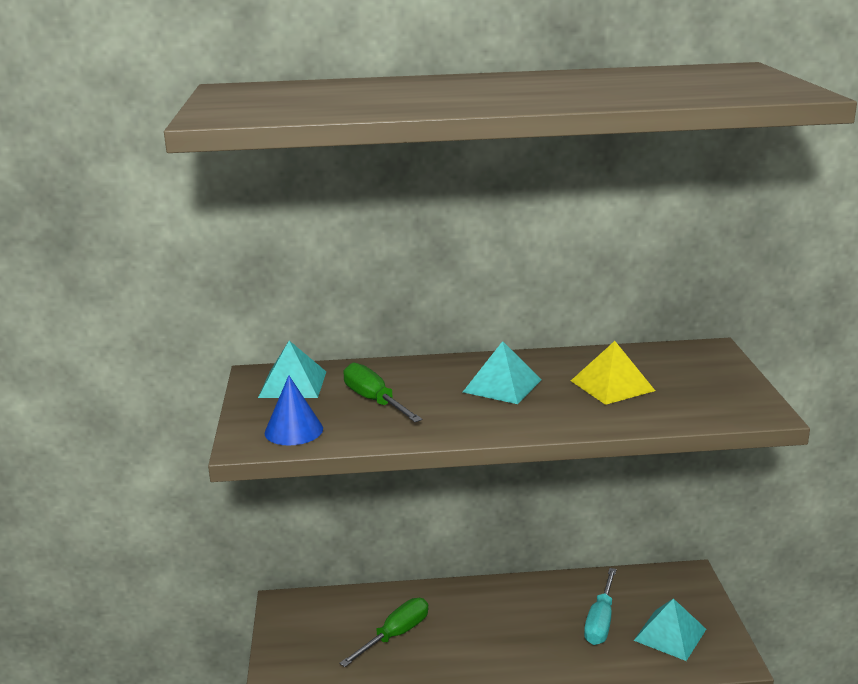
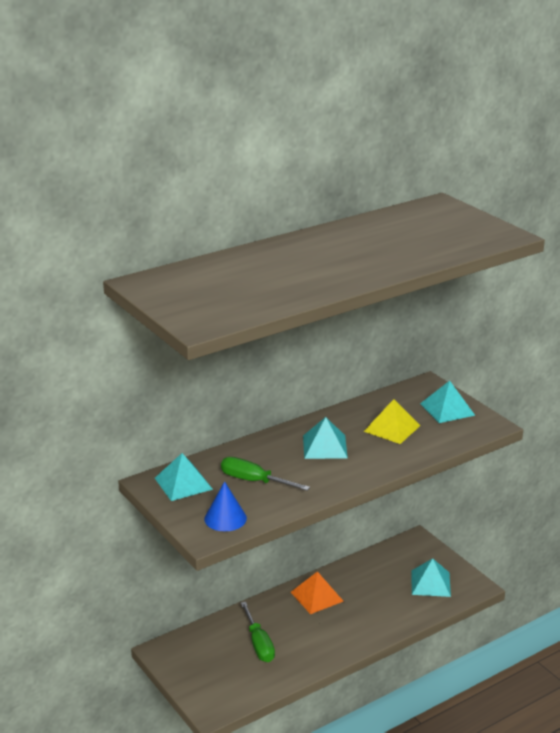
camera: 30 degrees left, 5 degrees up
(395, 635) = (259, 644): green screwdriver -> green screwdriver turned 150 degrees clockwise
(509, 603) = (316, 596): none -> orange pyramid
(600, 622) = (383, 589): turquoise screwdriver -> none
(712, 381) = (447, 409): none -> turquoise pyramid

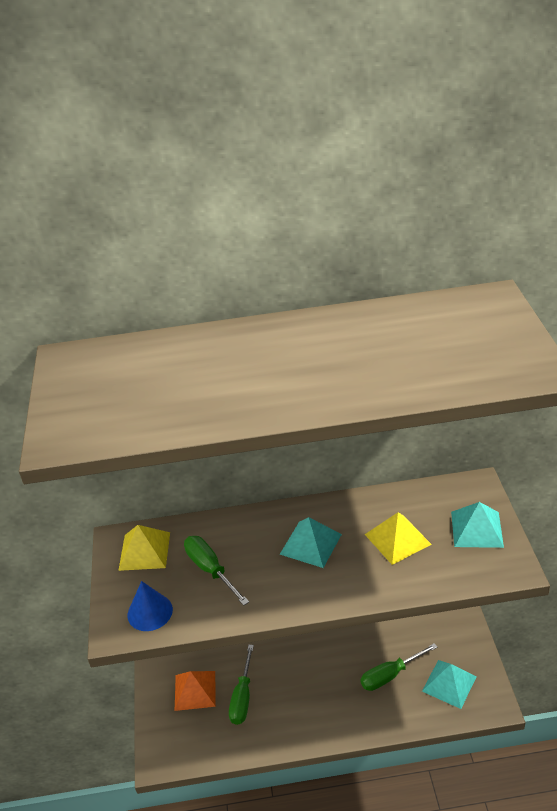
camera: 30 degrees right, 10 degrees up
(183, 483) = (144, 551): turquoise pyramid -> yellow pyramid
(316, 596) = (327, 659): orange pyramid -> orange pyramid (195, 690)
(378, 592) = (390, 675): none -> green screwdriver

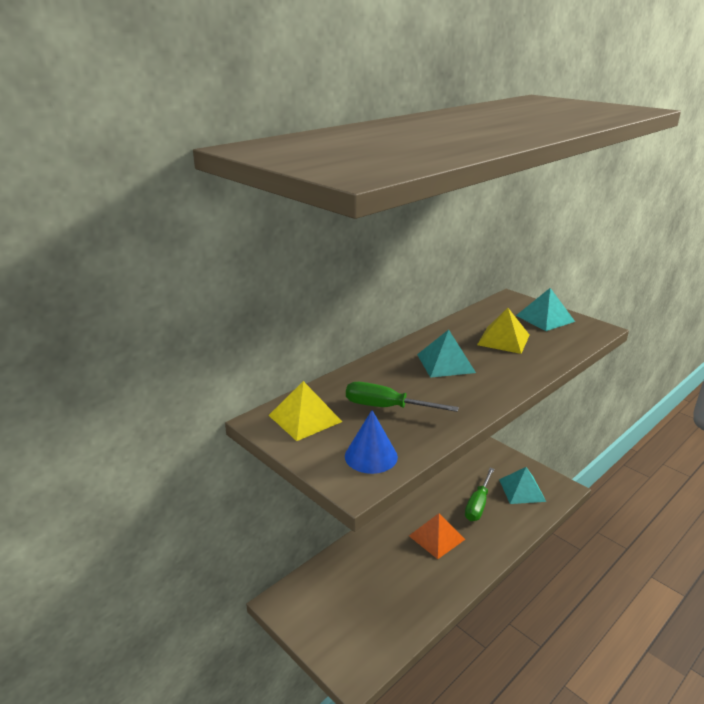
camera: 40 degrees left, 10 degrees down
(195, 690) = (333, 597): orange pyramid -> orange pyramid (436, 537)
(242, 697) = (381, 579): green screwdriver -> none

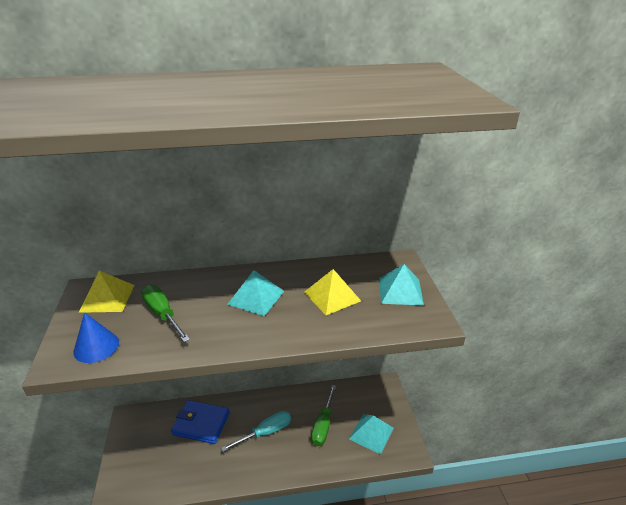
camera: 35 degrees right, 5 degrees up
(366, 564) = (201, 424): none -> blue wallet
(436, 537) = (265, 432): orange pyramid -> turquoise screwdriver
(478, 505) = (323, 425): green screwdriver -> green screwdriver turned 45 degrees counterclockwise

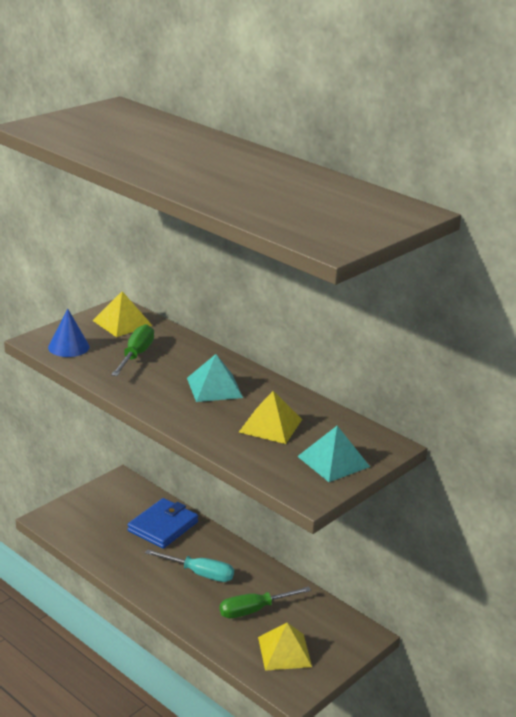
camera: 50 degrees right, 5 degrees down
(201, 424) = (163, 526): blue wallet -> blue wallet turned 60 degrees clockwise
(371, 433) = (284, 652): turquoise pyramid -> yellow pyramid

